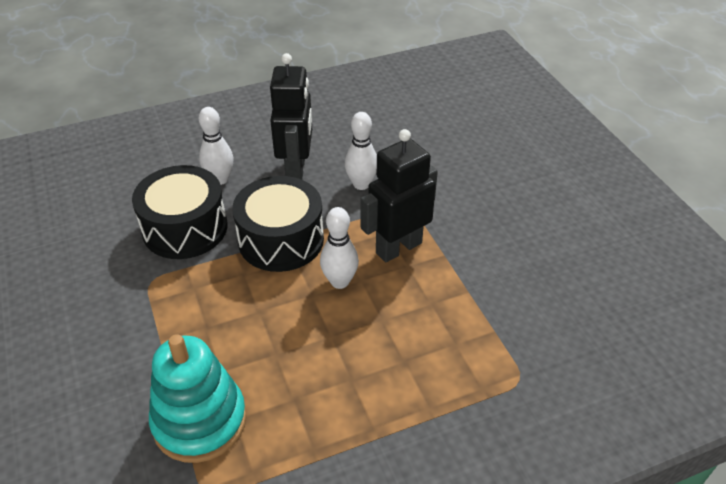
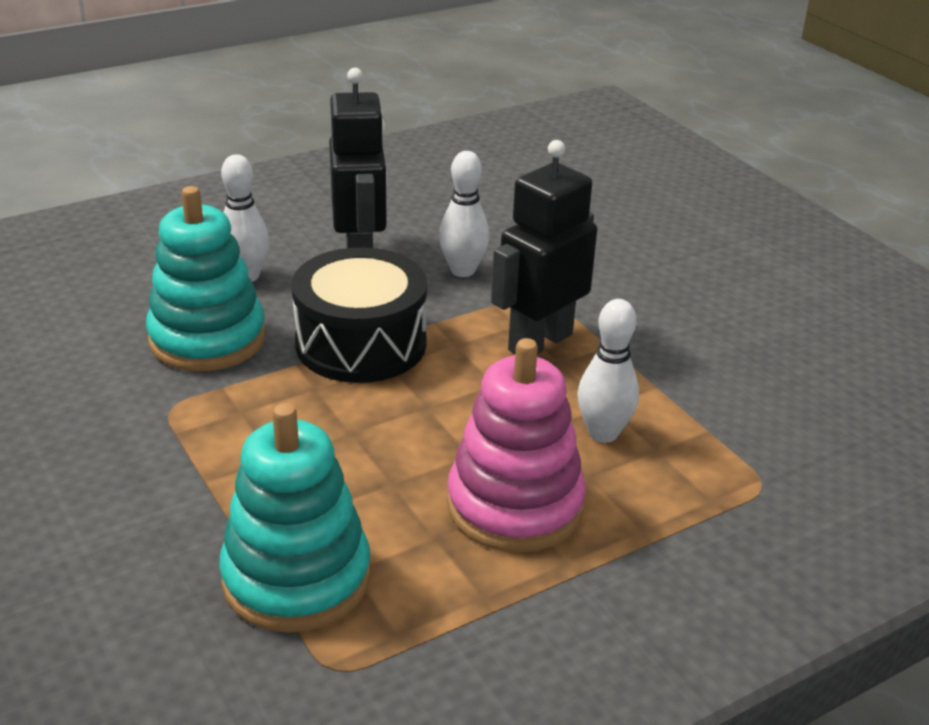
camera: 10 degrees left, 10 degrees down
(185, 228) = (207, 339): black drum -> turquoise stacking toy
(340, 281) = (464, 388): white bowling pin -> white bowling pin (603, 433)
(350, 379) = (515, 505): none -> pink stacking toy

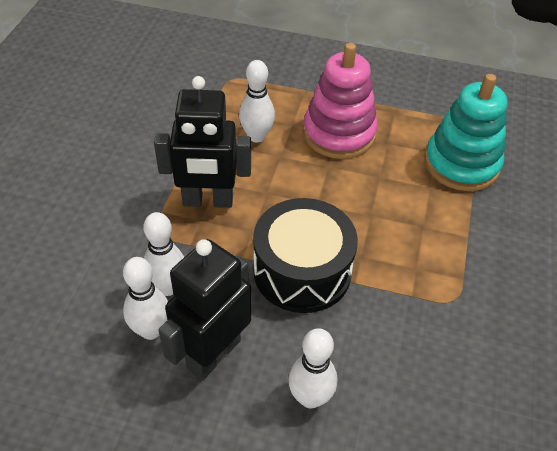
camera: 135 degrees left, 15 degrees up
(207, 339) = (390, 346): turquoise stacking toy -> none
(431, 244) = (151, 330): none -> white bowling pin

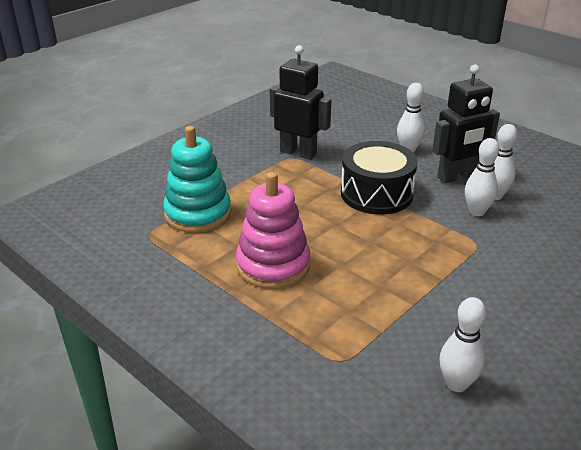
camera: 150 degrees left, 15 degrees down
(208, 201) = (425, 251): black robot -> black robot (298, 153)
(256, 136) = (352, 288): white bowling pin -> white bowling pin (456, 384)

